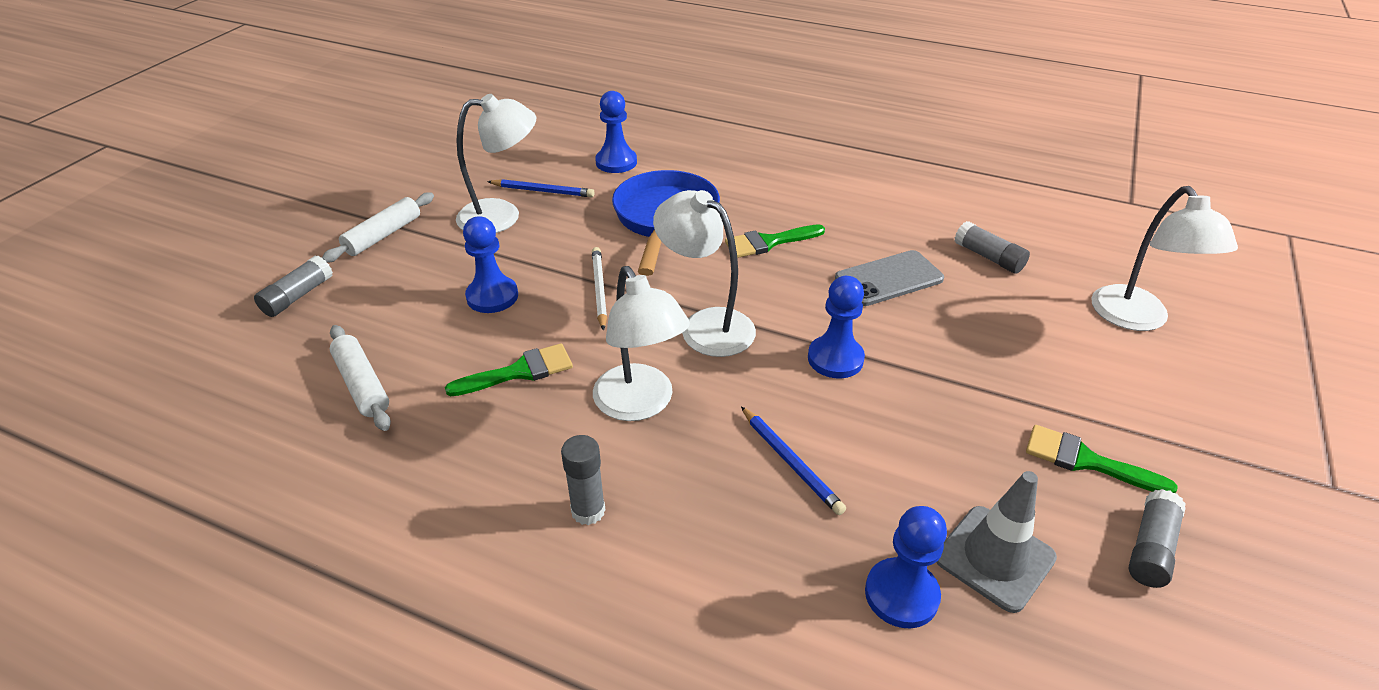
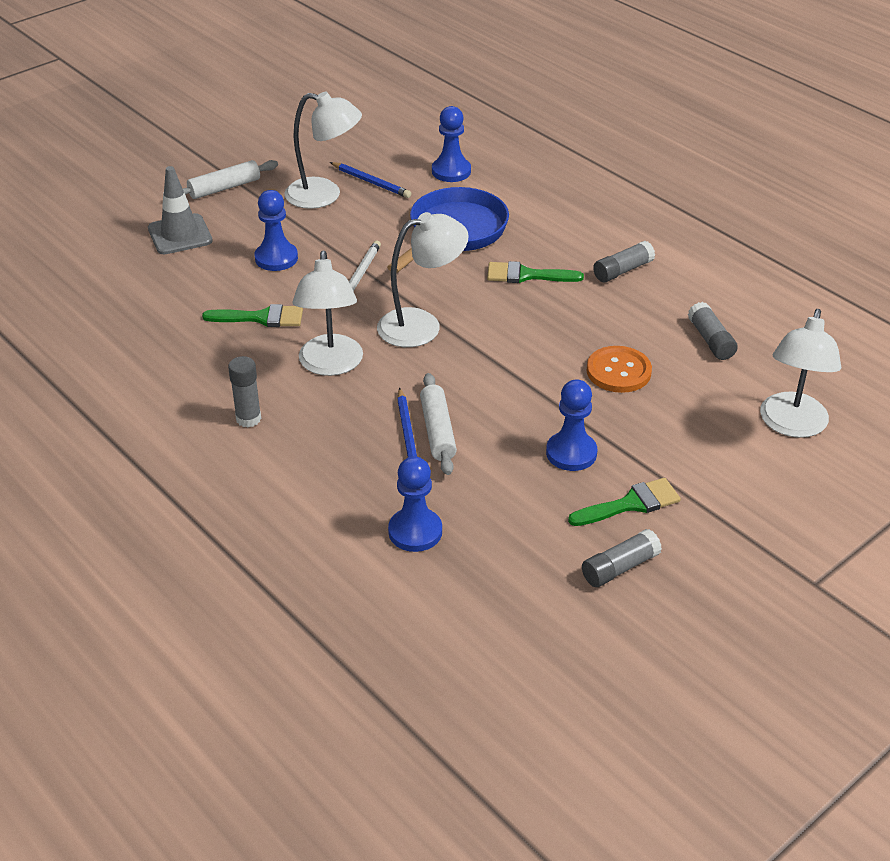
camera: 25 degrees right, 0 degrees up
(298, 296) = (139, 219): grey glue stick -> grey glue stick (622, 270)
(362, 384) = (150, 295): white rolling pin -> white rolling pin (437, 431)
(706, 325) = (421, 325): white lamp -> white lamp turned 90 degrees clockwise
(835, 359) = (502, 378): blue pawn -> blue pawn (571, 453)
(888, 279) = (603, 332): grey phone -> none
(938, 314) = (618, 371): none -> orange button
(994, 558) = (499, 535): grey traffic cone -> grey traffic cone (180, 235)
(1086, 461) = (631, 504): green brush -> green brush turned 105 degrees clockwise

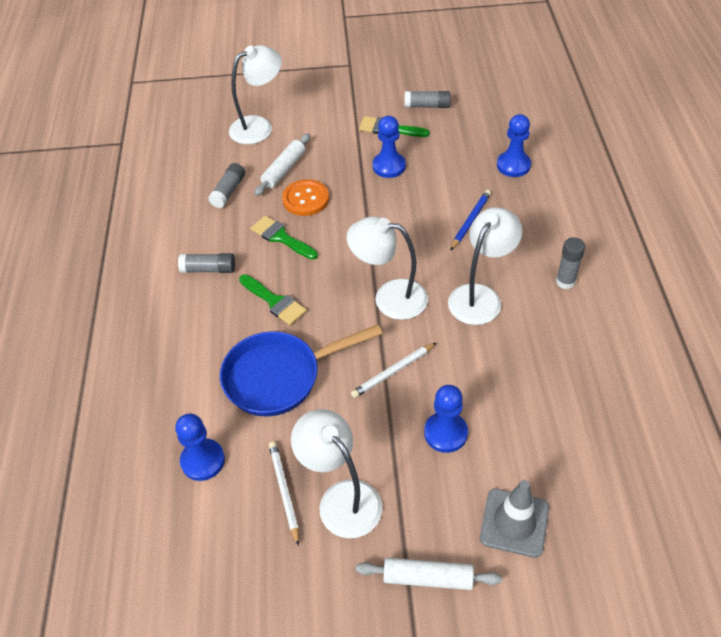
camera: 140 degrees left, 10 degrees up
(261, 318) = (501, 369): green brush -> green brush (281, 237)
(371, 182) = (284, 491): blue pencil -> white pencil
(437, 431) = (450, 214): white rolling pin -> white rolling pin (284, 170)

